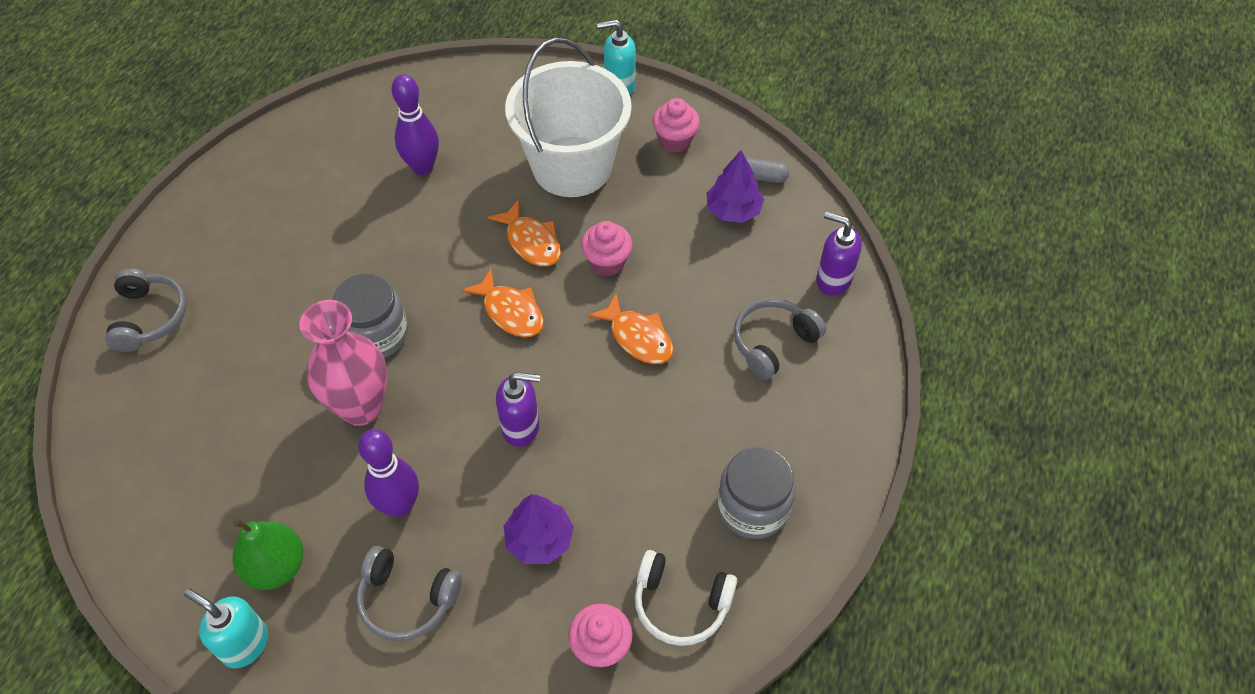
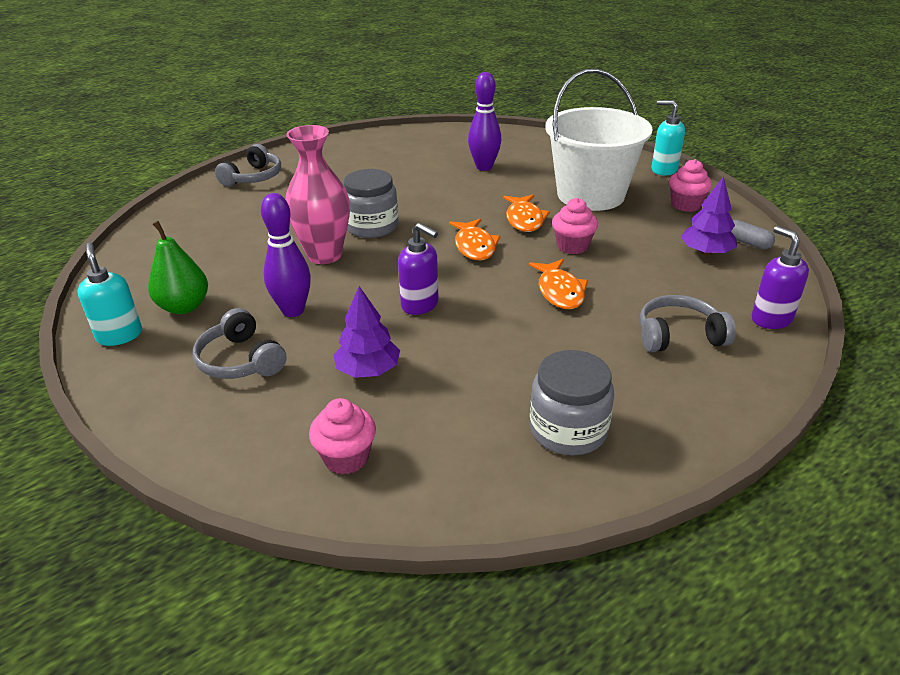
camera: 35 degrees right, 20 degrees down
(681, 604) = (441, 464): white headphones -> none

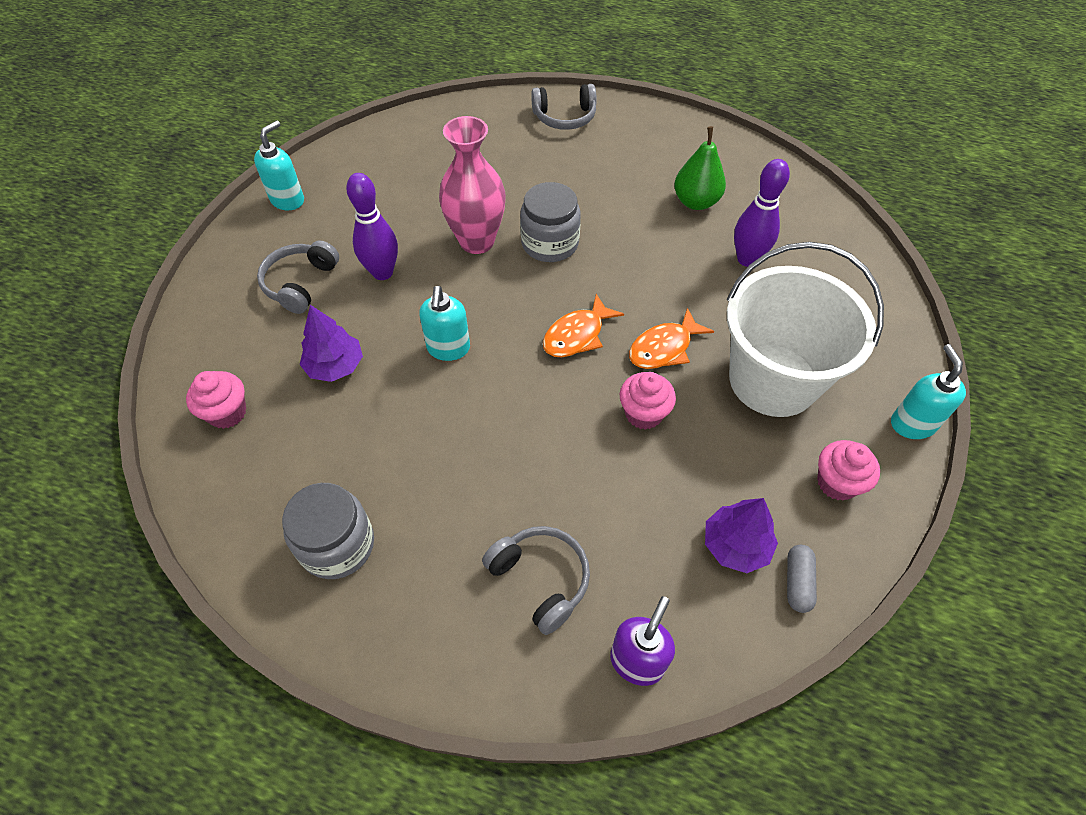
camera: 55 degrees right, 20 degrees up
(184, 307) = (344, 208): green pear -> green pear (696, 202)
(420, 305) = (448, 349): purple soap dispenser -> turquoise soap dispenser
(559, 291) = (547, 442): orange fish -> none

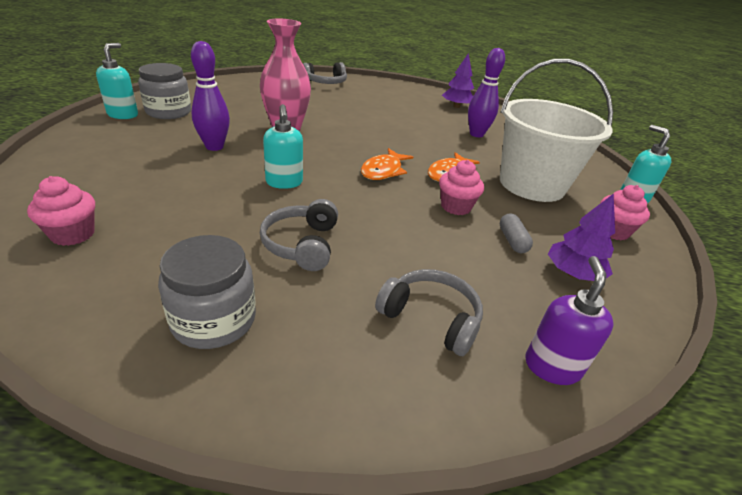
camera: 20 degrees left, 20 degrees down
(300, 283) = (141, 154): grey headphones -> grey headphones (302, 244)
(335, 366) = (184, 198): purple tree -> purple tree (456, 106)
(550, 243) = (341, 131): grey jar -> grey jar (168, 112)
(696, 202) = (429, 113): green pear -> none
(797, 582) = (633, 290): grey capsule -> grey capsule (512, 241)

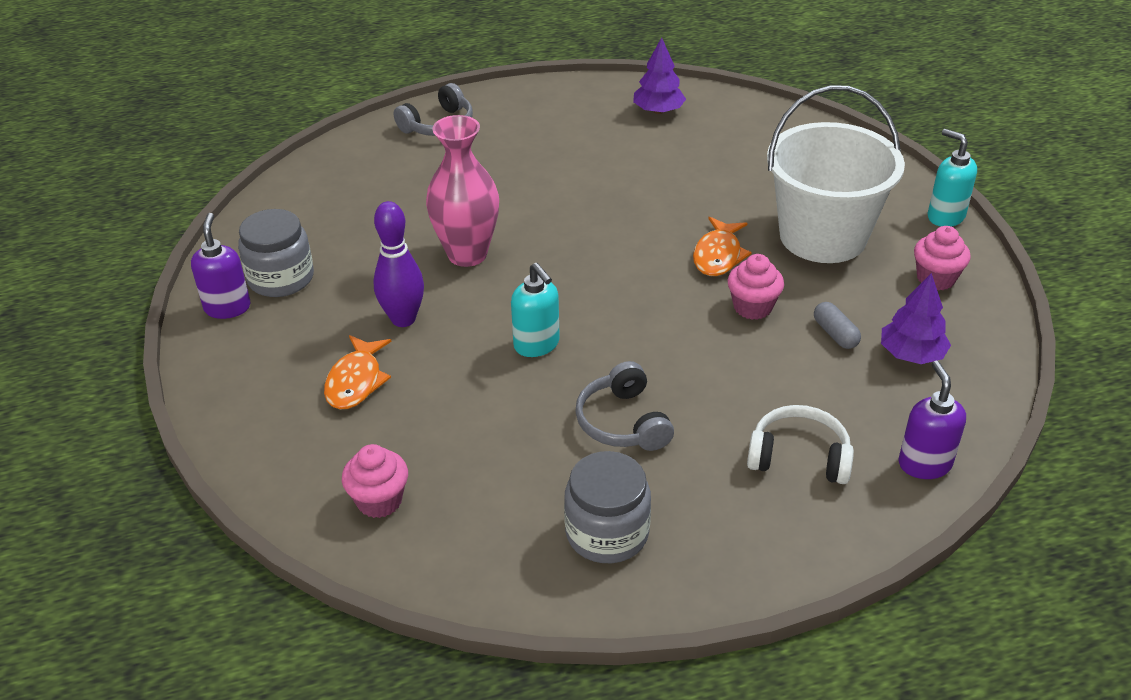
camera: 15 degrees left, 5 degrees up
(123, 115) = (227, 307): turquoise soap dispenser -> purple soap dispenser
(383, 171) = (638, 281): orange fish -> orange fish (356, 381)
(431, 318) = (799, 456): grey headphones -> white headphones
(476, 134) = (715, 164): purple bowling pin -> none

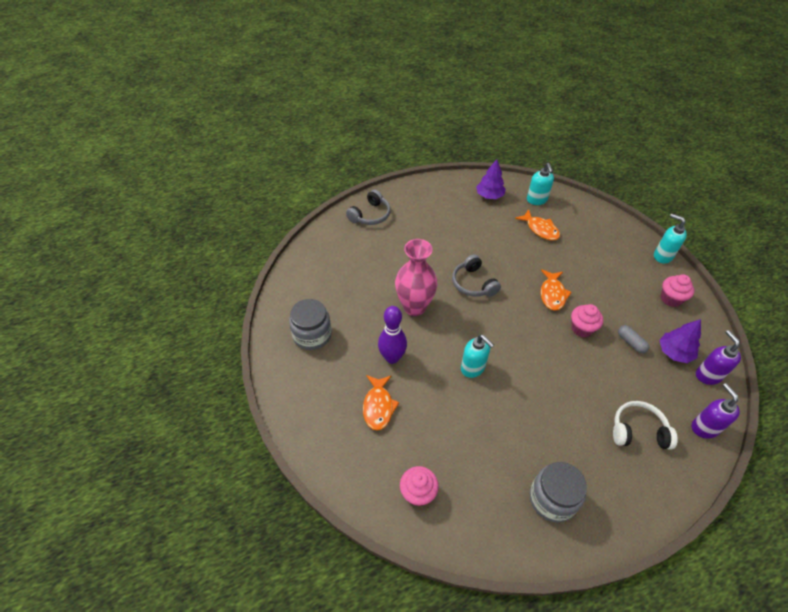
camera: 10 degrees left, 10 degrees up
(227, 307) = (287, 360): purple soap dispenser -> purple soap dispenser (707, 375)
(622, 422) = (536, 418): grey headphones -> grey headphones (473, 283)
(732, 164) = (540, 229): none -> orange fish
(741, 122) = (536, 200): none -> turquoise soap dispenser
(822, 236) = (603, 275): white bucket -> none

